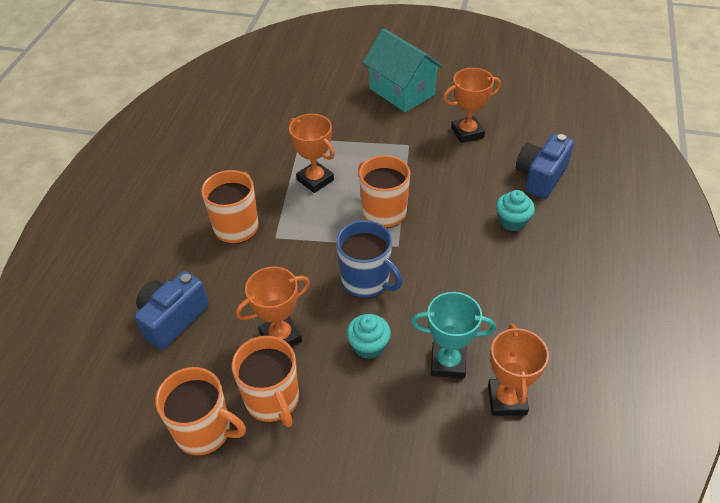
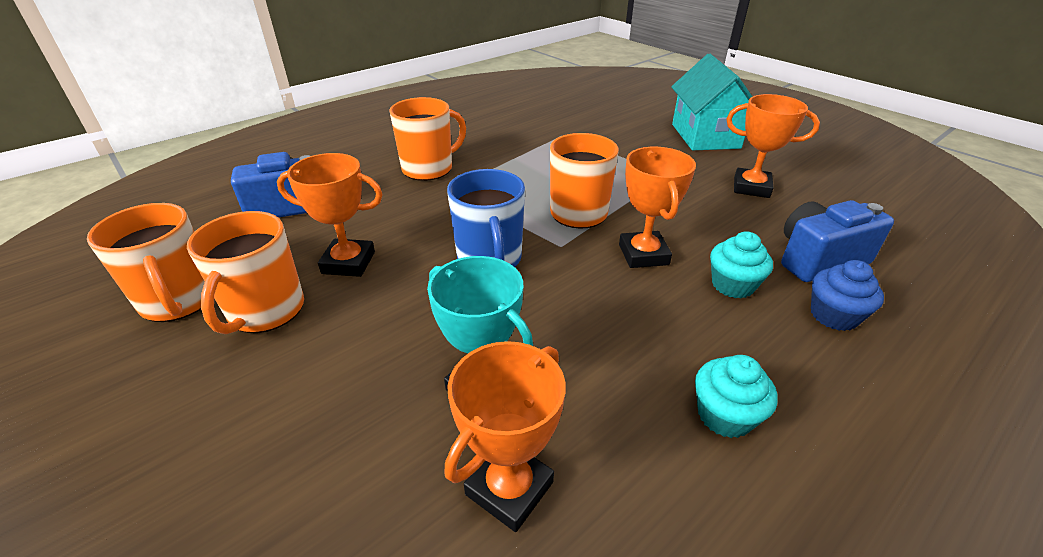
camera: 35 degrees right, 10 degrees down
(315, 180) = (540, 165): orange trophy -> orange trophy (643, 254)
(368, 346) = (417, 317): turquoise cupcake -> turquoise cupcake (724, 415)
(571, 214) = (833, 315): none -> blue cupcake

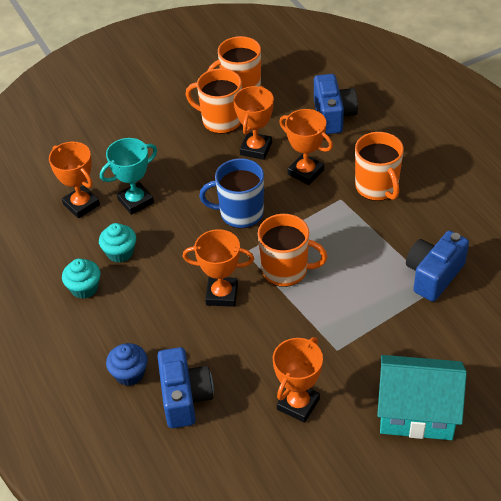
camera: 105 degrees right, 10 degrees up
(402, 216) = (305, 172): none -> orange trophy
(547, 136) = (433, 275): none -> blue camera
(732, 285) = (175, 332): turquoise cupcake -> turquoise cupcake (120, 252)

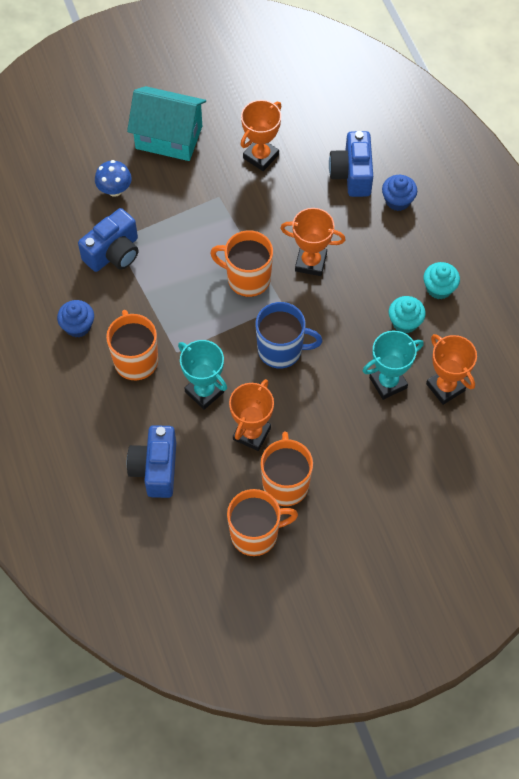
camera: 175 degrees left, 15 degrees up
(221, 120) = (285, 483): orange mug -> orange mug turned 120 degrees counterclockwise
(305, 172) = (204, 392): orange trophy -> turquoise trophy
(443, 206) = (78, 326): none -> blue cupcake
(458, 340) = (115, 190): none -> blue mushroom

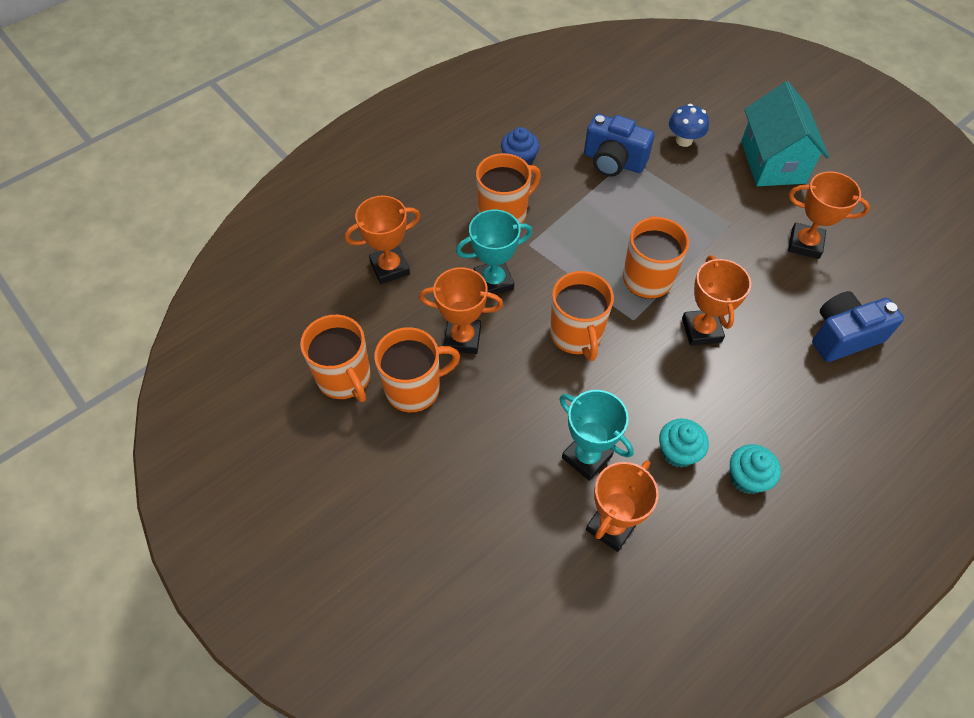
camera: 70 degrees right, 5 degrees down
(155, 469) = (390, 268): blue camera -> orange trophy
(204, 392) = (493, 281): turquoise trophy -> turquoise trophy turned 45 degrees clockwise
(281, 350) = (576, 335): blue mug -> orange mug
(397, 200) = (840, 395): blue cupcake -> none

